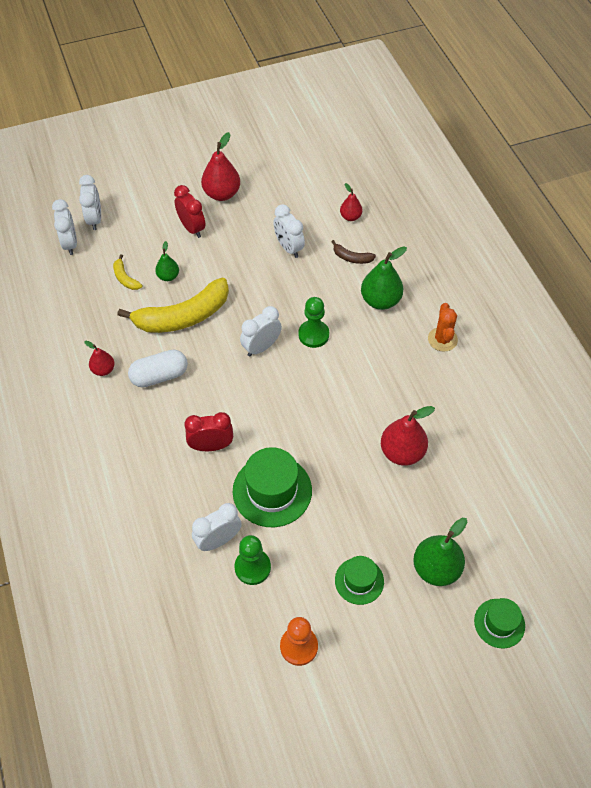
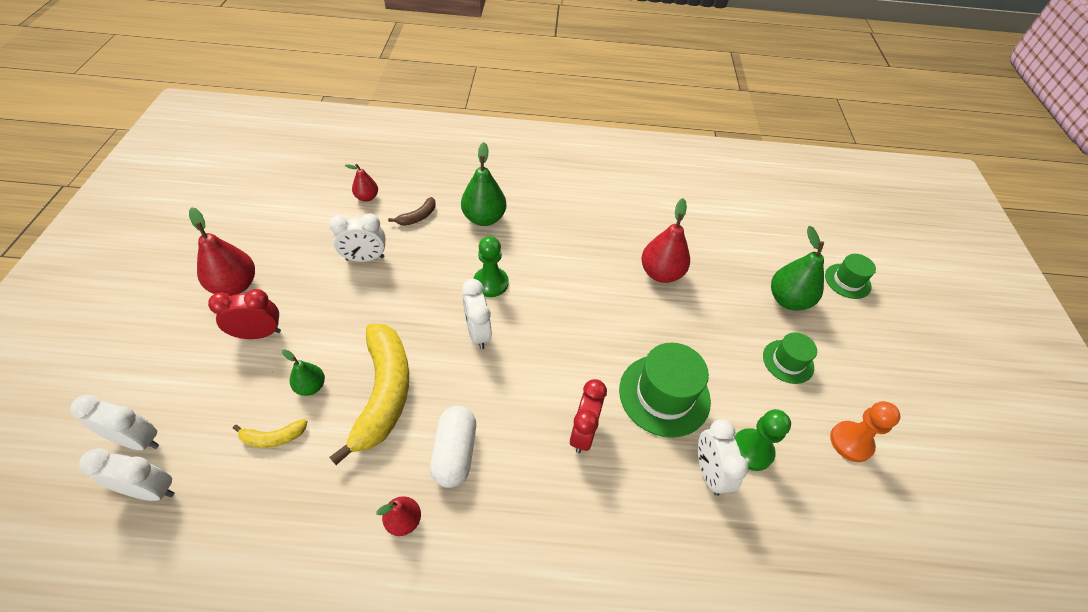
camera: 70 degrees left, 5 degrees down
(442, 339) = (554, 197): orange cactus -> none

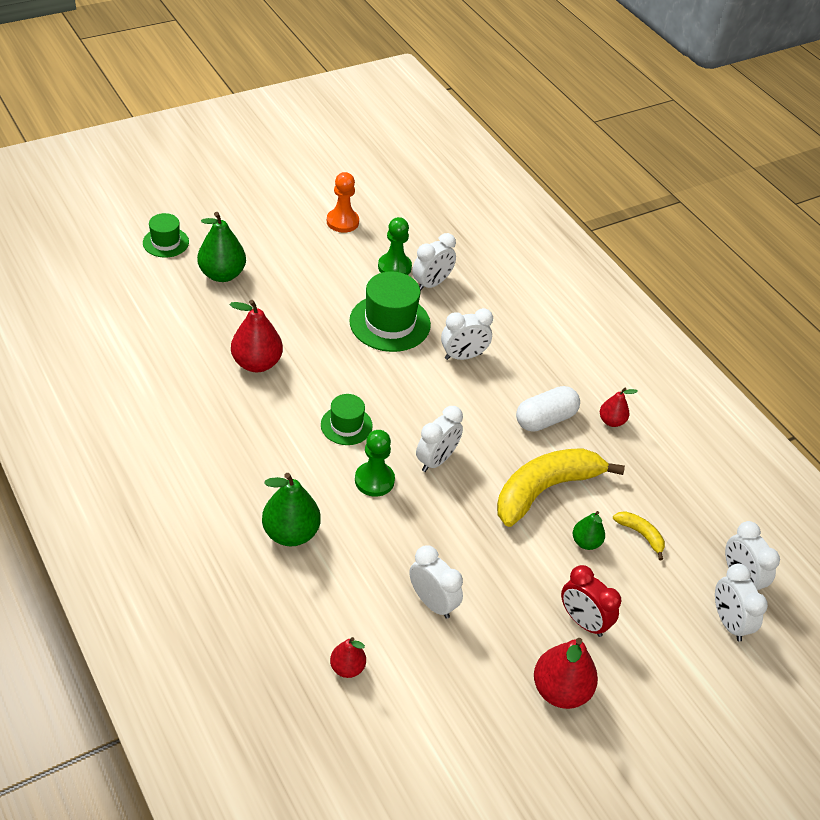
camera: 125 degrees left, 5 degrees down
(417, 217) = (337, 595): brown banana -> none
(583, 432) = (463, 356): red clock -> white clock
(788, 361) = (294, 263): green hat -> green hat (346, 425)

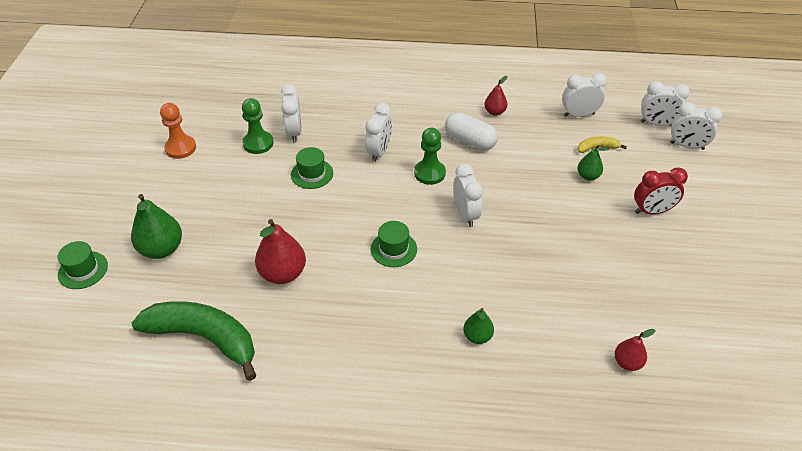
camera: 50 degrees left, 0 degrees up
(154, 350) = (204, 338): none -> green banana
(291, 533) = (477, 336): green pear -> green pear, size x0.57
(374, 480) = (460, 259): green pawn -> green pawn (429, 173)
(390, 323) = (312, 174): green hat -> green hat, size x0.59
(432, 602) = (594, 282): white clock -> white clock (579, 115)
(545, 419) = (469, 141): white capsule -> white capsule turned 60 degrees counterclockwise
(545, 490) = (531, 172): yellow banana -> none
(560, 690) = (702, 251): red pear -> none

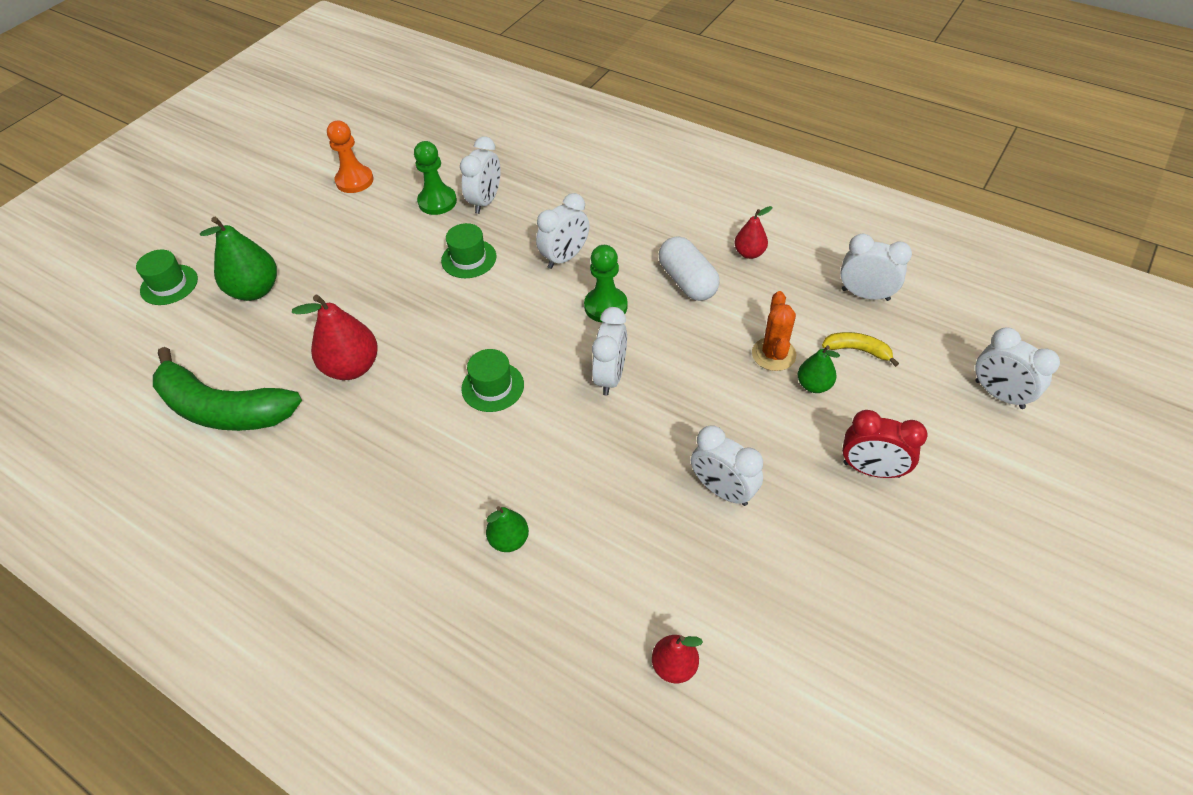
camera: 30 degrees right, 5 degrees up
(204, 338) = (223, 408): green banana -> green banana turned 150 degrees clockwise
(552, 166) = (773, 354): none -> orange cactus
(656, 124) = (975, 346): white clock -> white clock (722, 490)

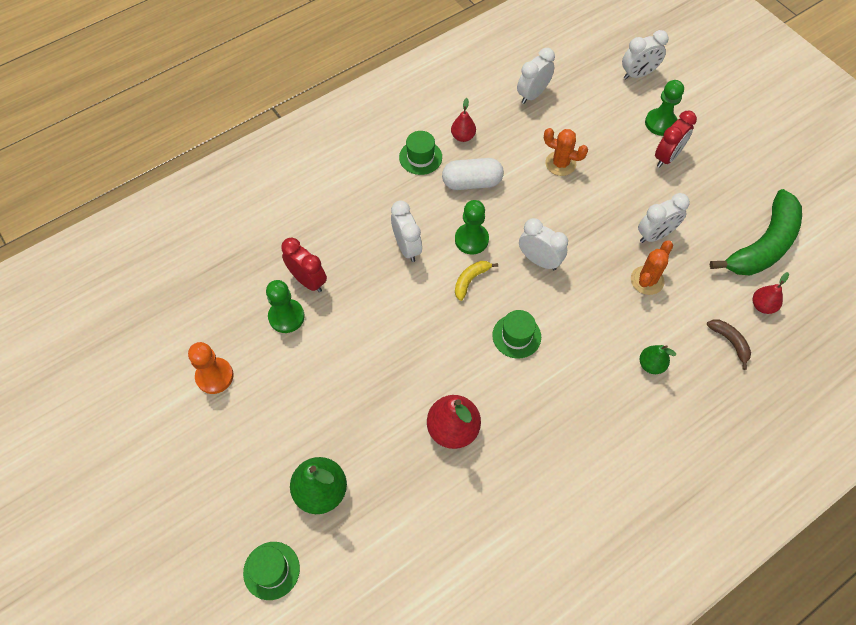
camera: 70 degrees left, 10 degrees up
(223, 408) = (454, 539): green banana -> green banana (763, 245)
(469, 259) = (372, 313): green hat -> green hat (420, 157)
(486, 201) = (308, 280): white clock -> red clock
(587, 633) = (730, 342): none -> brown banana
(641, 500) = (647, 280): none -> orange cactus
(814, 385) = (594, 155): green pear -> none
(857, 350) = (576, 121): yellow banana -> yellow banana (470, 280)
(929, 445) = (660, 123): none -> green pawn

